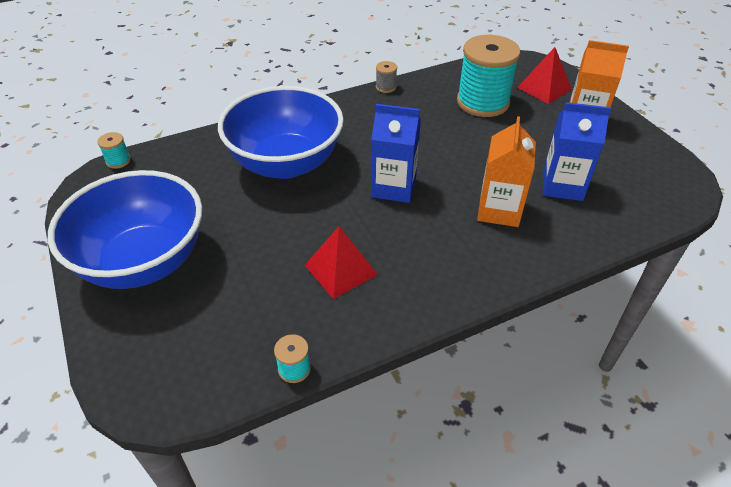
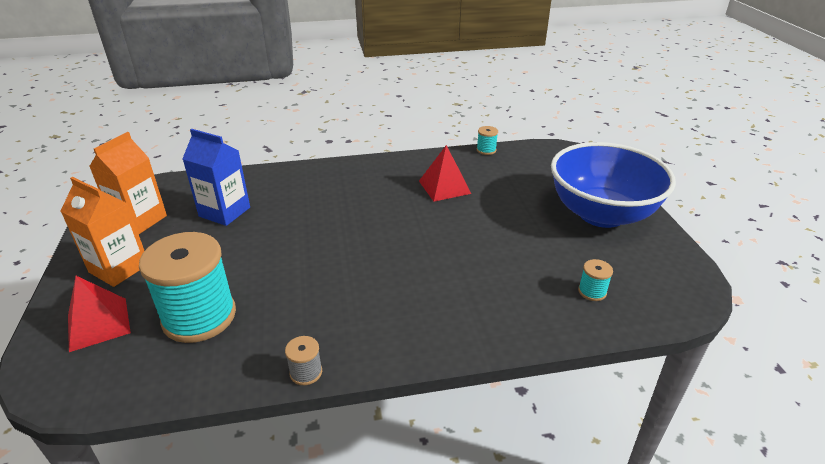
camera: 165 degrees left, 10 degrees down
(118, 161) = (675, 315): turquoise spool -> turquoise spool (592, 291)
(286, 163) = (475, 277): blue bowl -> none
(393, 187) = (374, 235): blue carton -> none
(499, 210) = (297, 203): orange carton -> orange carton (140, 220)

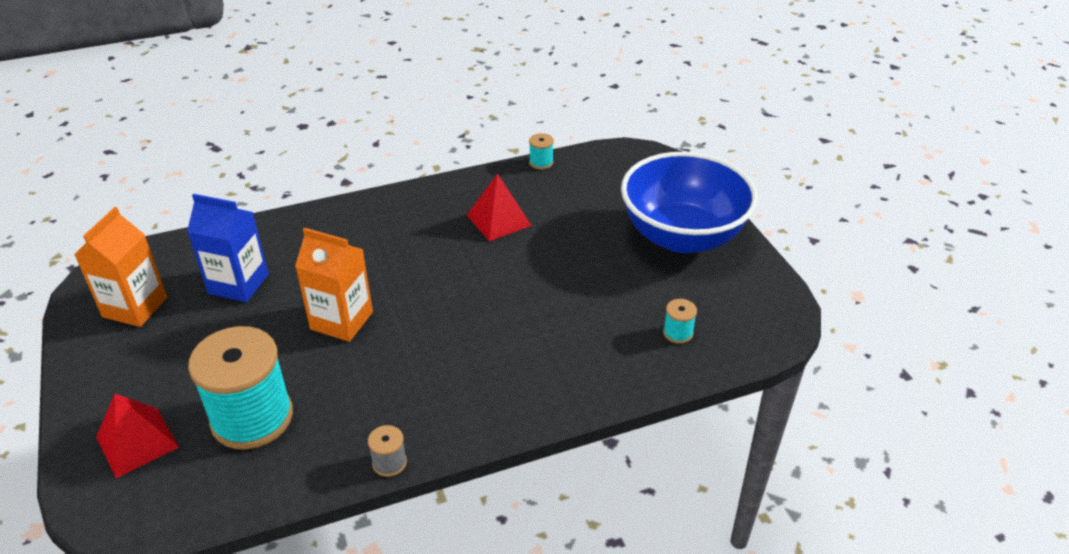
camera: 10 degrees left, 5 degrees up
(119, 268) = (134, 372): orange carton -> orange carton (341, 320)

